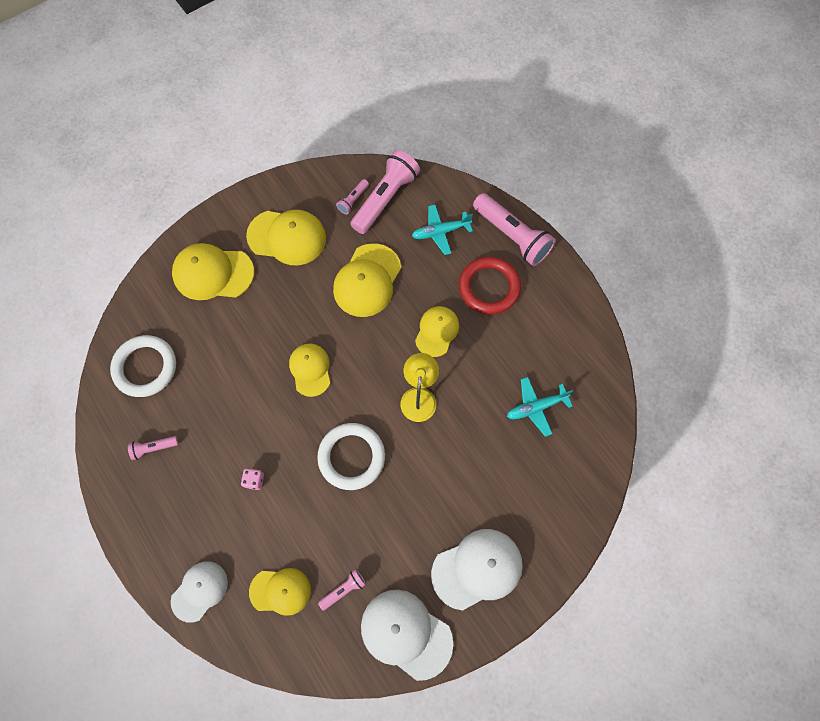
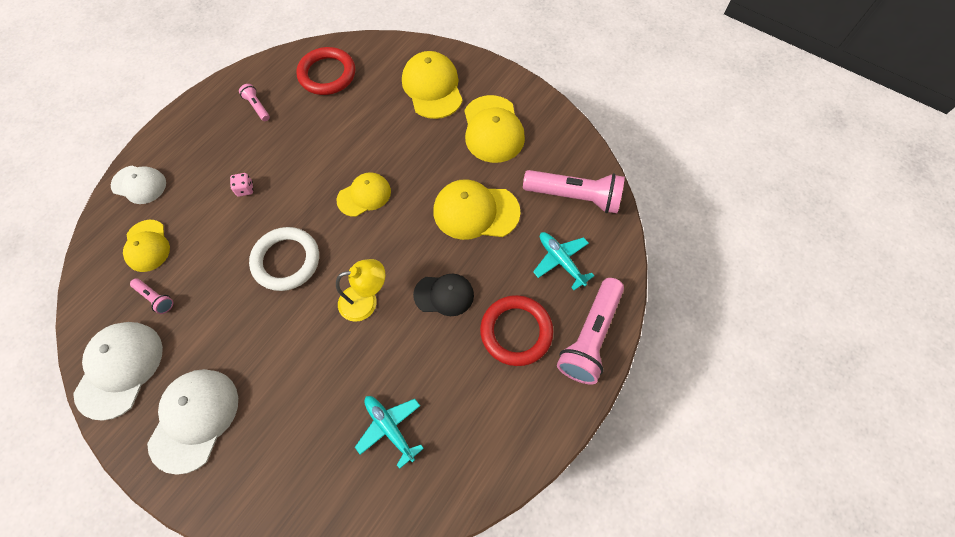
camera: 70 degrees right, 5 degrees down
(145, 367) = (327, 74): white ring -> red ring
(353, 200) = (558, 169): pink flashlight -> none
(437, 331) = (444, 295): yellow cap -> black cap
(477, 569) = (194, 419): white cap -> white cap turned 120 degrees counterclockwise

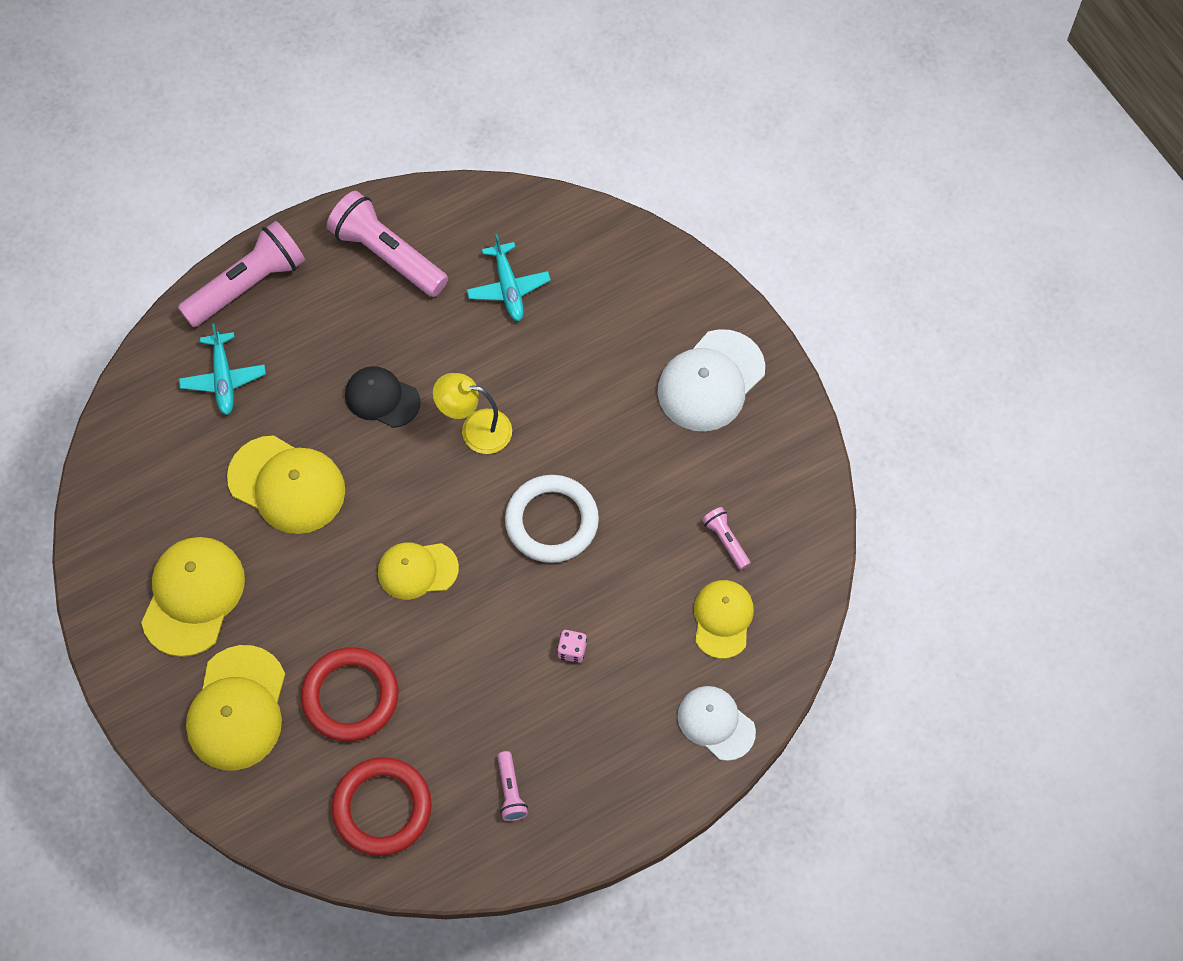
camera: 155 degrees left, 0 degrees up
(120, 369) = (783, 470): white cap -> none
(516, 331) = (324, 324): red ring -> red ring (350, 696)
(574, 197) = (152, 450): pink flashlight -> pink flashlight (387, 255)

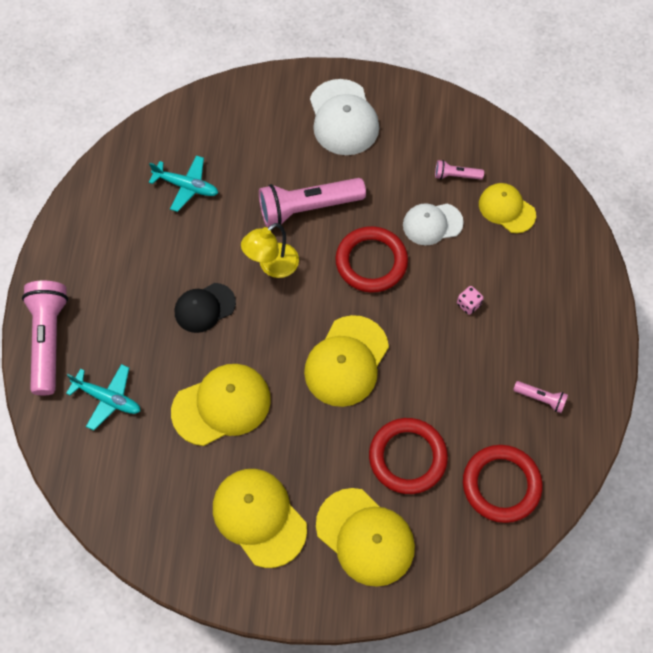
camera: 55 degrees left, 0 degrees up
(387, 255) = (101, 241): pink flashlight -> pink flashlight (308, 208)
(417, 570) = (346, 361): yellow cap -> yellow cap, size x1.54
(551, 521) = (371, 262): white ring -> red ring
(716, 723) = (572, 255): white cap -> white cap (432, 224)

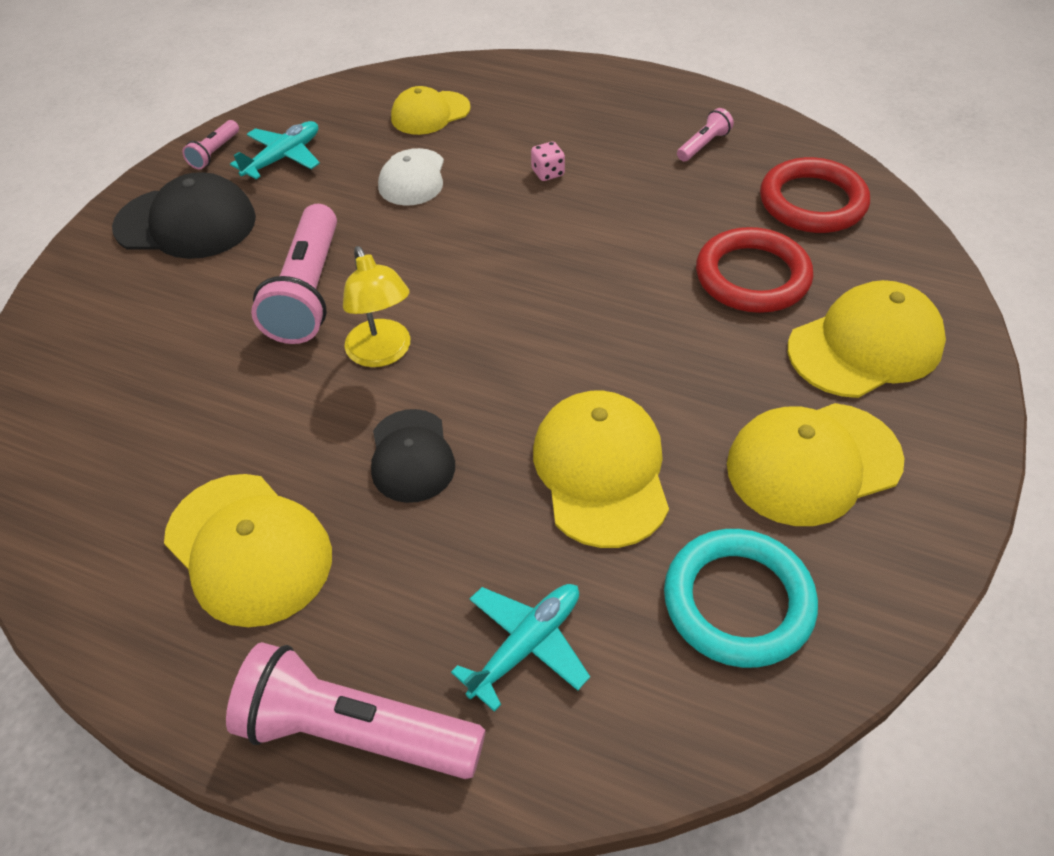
camera: 70 degrees left, 15 degrees down
(157, 492) = (738, 602): none -> turquoise ring
(186, 186) = (166, 432): turquoise plane -> turquoise plane (283, 157)
(343, 118) = (186, 223): white cap -> black cap
(346, 361) = (582, 305): yellow cap -> yellow cap (248, 549)
(371, 262) = (436, 246): red ring -> none
(456, 175) = (354, 142): pink flashlight -> pink flashlight (214, 153)

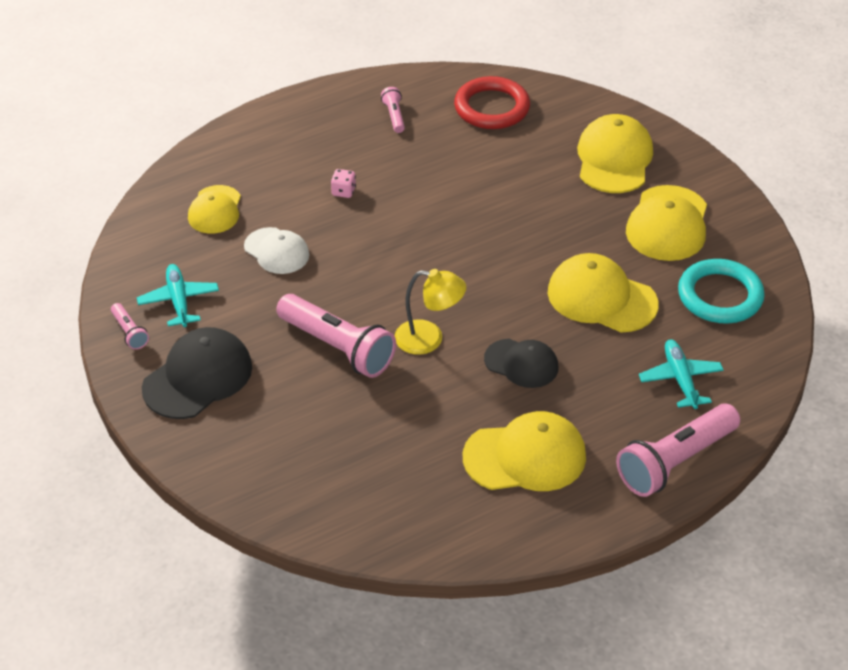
camera: 55 degrees left, 5 degrees down
(752, 276) = (524, 165): red ring -> none

